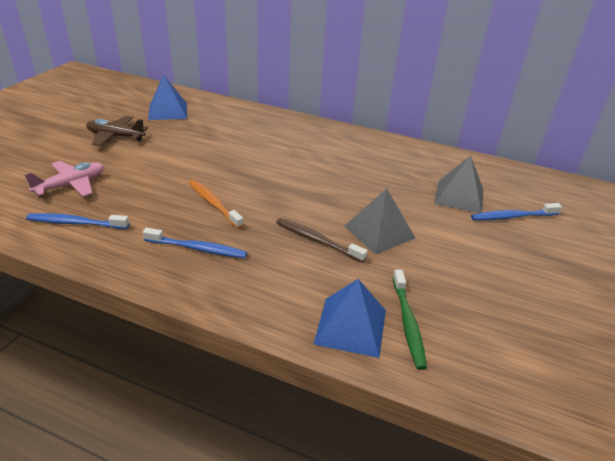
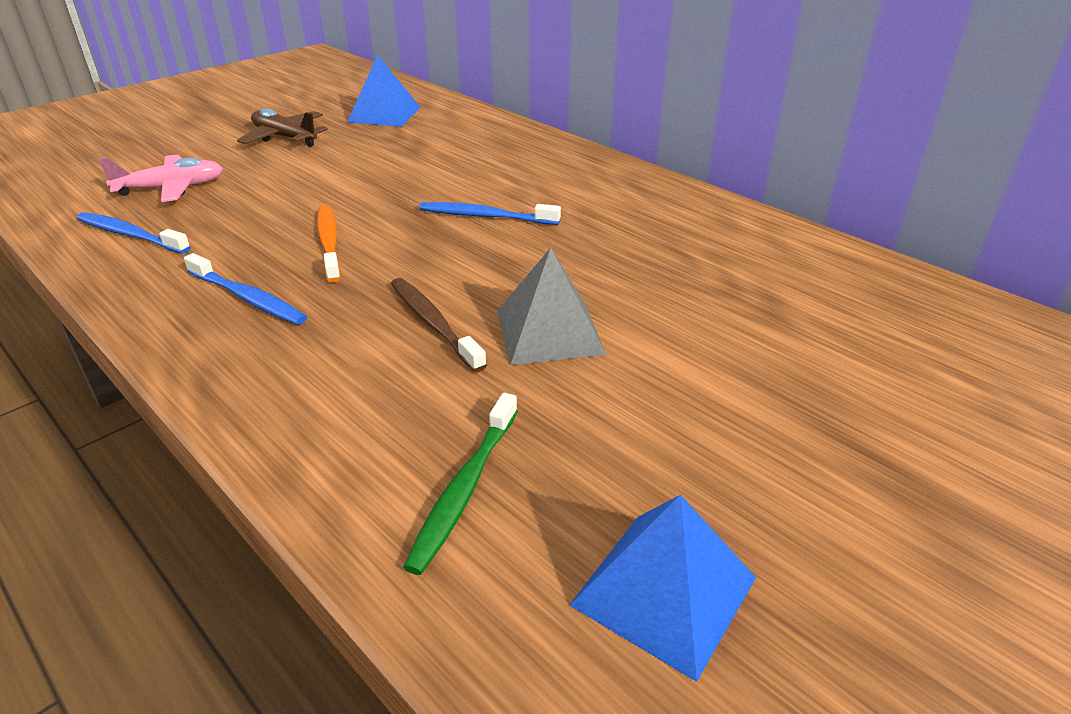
camera: 25 degrees right, 0 degrees up
(351, 326) = (363, 467): blue pyramid -> blue pyramid (664, 591)
(459, 196) = (753, 304): grey pyramid -> none
(513, 217) = (837, 358): blue toothbrush -> blue toothbrush (486, 216)

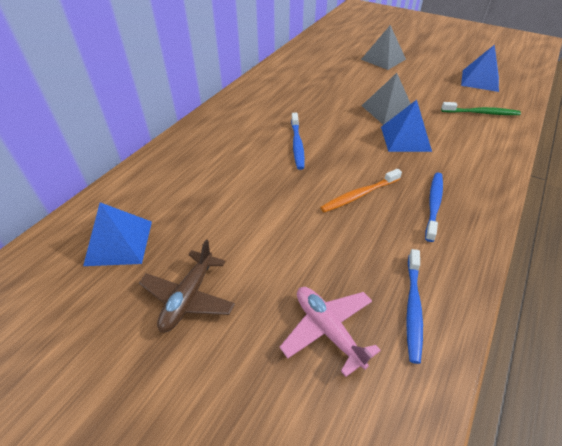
camera: 105 degrees left, 10 degrees up
(434, 324) = (405, 138): brown toothbrush -> blue pyramid
(842, 403) = (383, 59): none -> grey pyramid

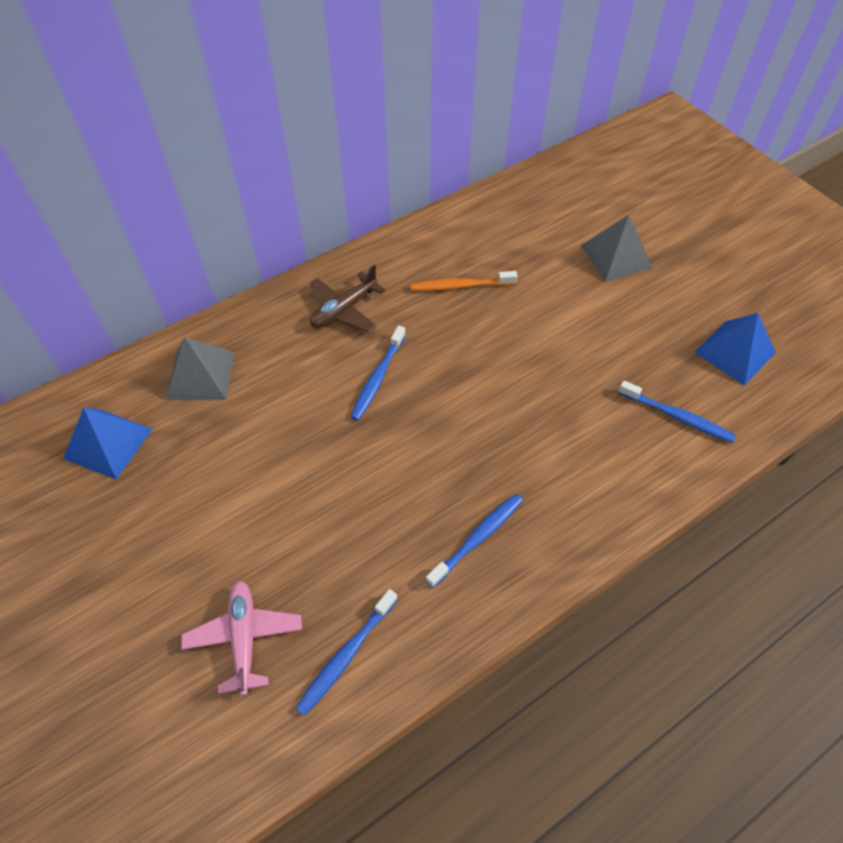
camera: 25 degrees right, 10 degrees up
(188, 297) = (138, 539): brown plane -> brown plane (344, 310)
(359, 195) = (398, 486): orange toothbrush -> orange toothbrush (461, 286)
(388, 110) = (542, 362): grey pyramid -> grey pyramid (200, 375)
(405, 138) = (526, 421): blue pyramid -> none
(481, 113) = (676, 416): green toothbrush -> blue toothbrush

